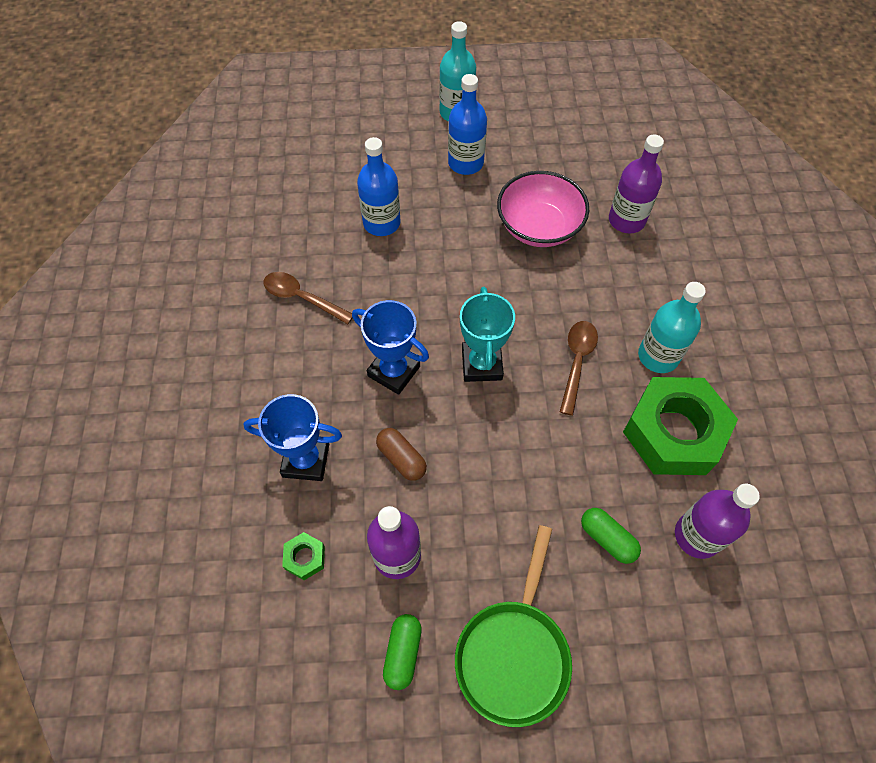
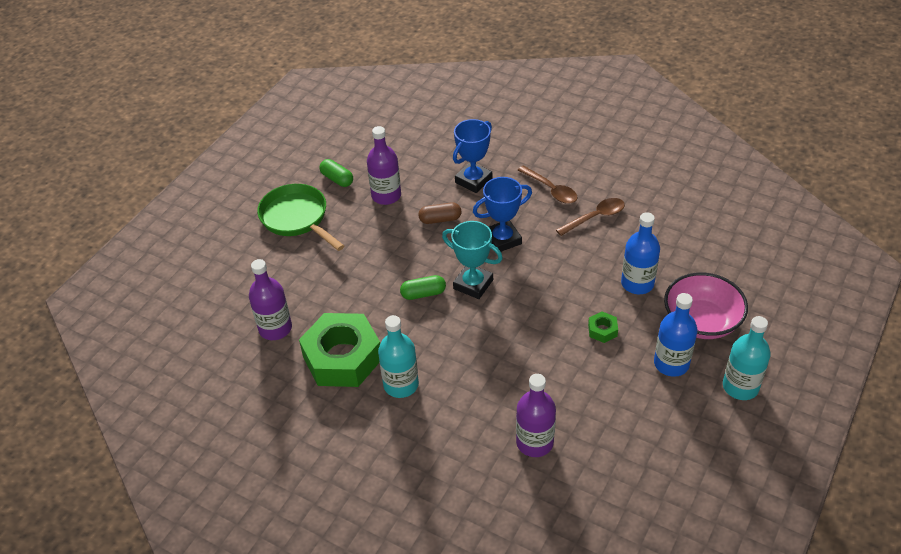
camera: 125 degrees right, 15 degrees down
(305, 558) = (417, 162): green nut -> green nut (602, 330)
(539, 226) = (569, 377): pink bowl -> pink bowl (701, 321)
(577, 362) = (434, 335): brown spoon -> brown spoon (551, 190)
(607, 539) = (313, 286): green capsule -> green capsule (423, 293)

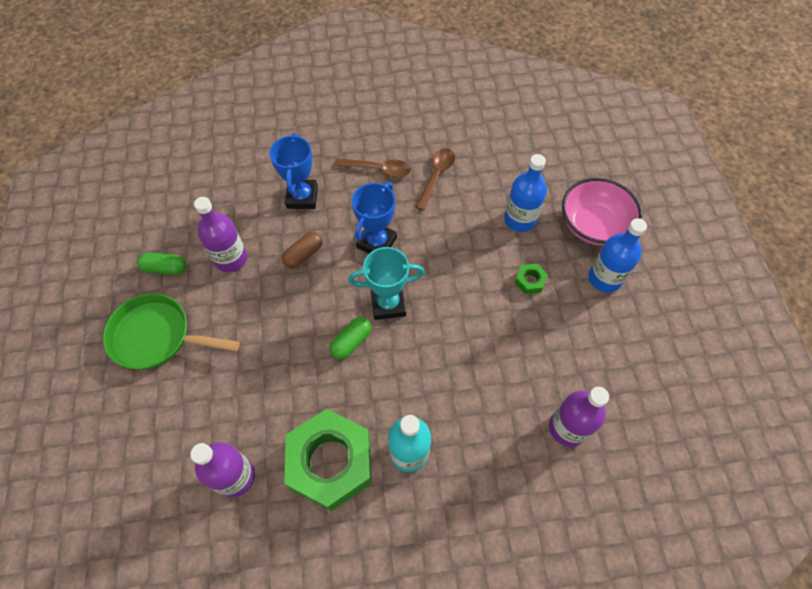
camera: 40 degrees left, 15 degrees up
(740, 387) = (667, 266): turquoise bottle -> none

